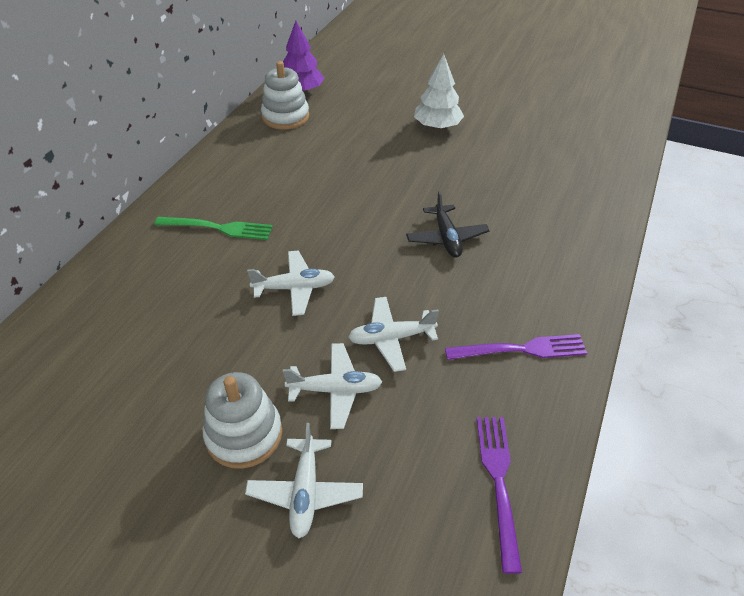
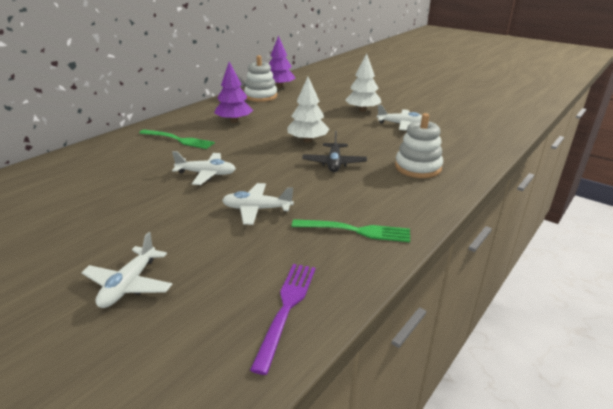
camera: 15 degrees right, 15 degrees down
(244, 434) = (112, 244): white stacking toy -> white stacking toy (418, 167)
(275, 176) = (234, 121): none -> purple tree
(335, 390) = (195, 231): white plane -> white plane (402, 124)
(393, 200) = (307, 140): none -> white tree
(521, 349) = (355, 231): purple fork -> green fork

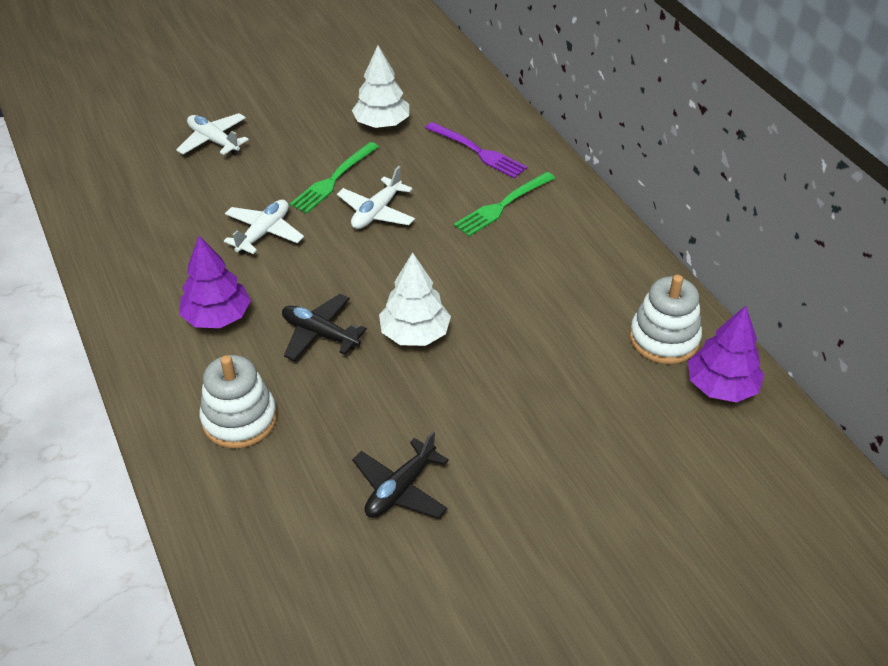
camera: 115 degrees right, 15 degrees up
(234, 121) = (547, 274): purple tree -> purple tree (217, 317)
(286, 309) = (107, 212): purple fork -> purple fork (478, 151)
(355, 231) = (162, 291): green fork -> green fork (333, 179)
(362, 110) = (507, 464): white tree -> white tree (381, 124)
(402, 124) = (400, 489): white plane -> black plane

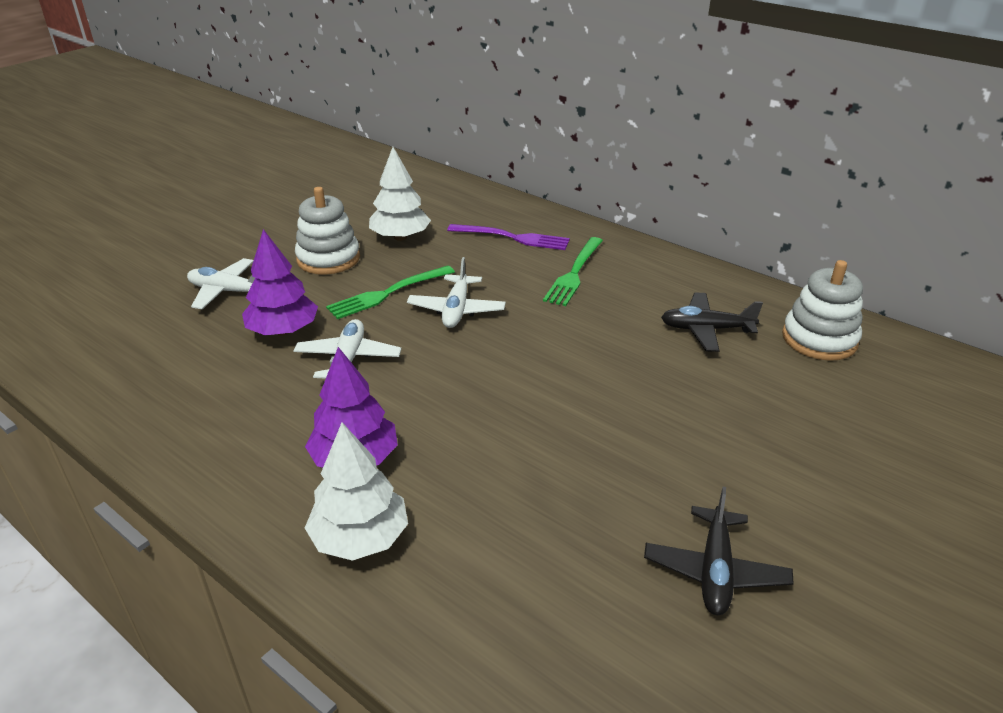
camera: 25 degrees left, 10 degrees down
(239, 419) = (466, 563): white stacking toy -> white stacking toy (328, 259)
(320, 334) = (489, 439): black plane -> black plane (706, 329)
(333, 179) = (388, 293): green fork -> green fork turned 45 degrees clockwise
(415, 333) = (590, 406): white tree -> white tree (360, 538)
(721, 386) = (905, 363): purple tree -> purple tree (283, 331)

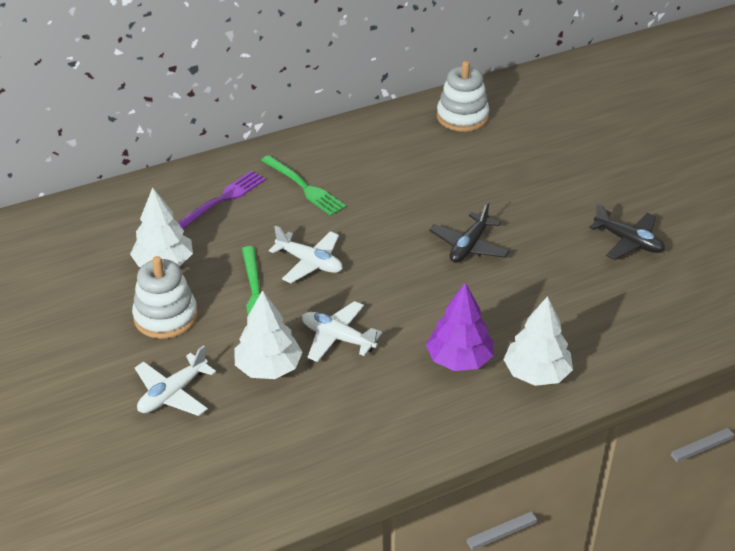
camera: 65 degrees left, 5 degrees up
(283, 331) = (268, 368): purple tree -> white tree
(706, 329) = (420, 156): black plane -> black plane (469, 246)

